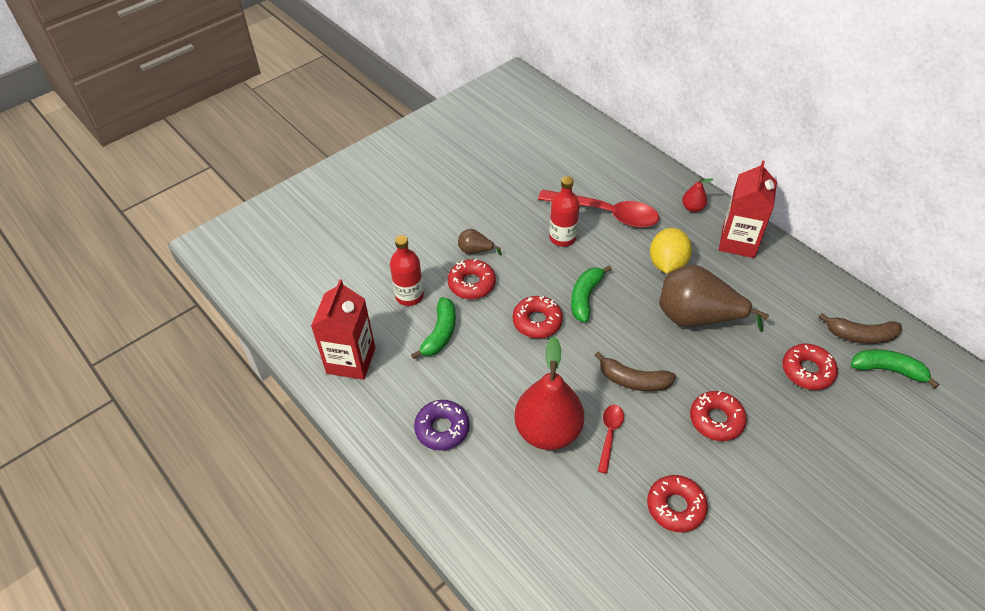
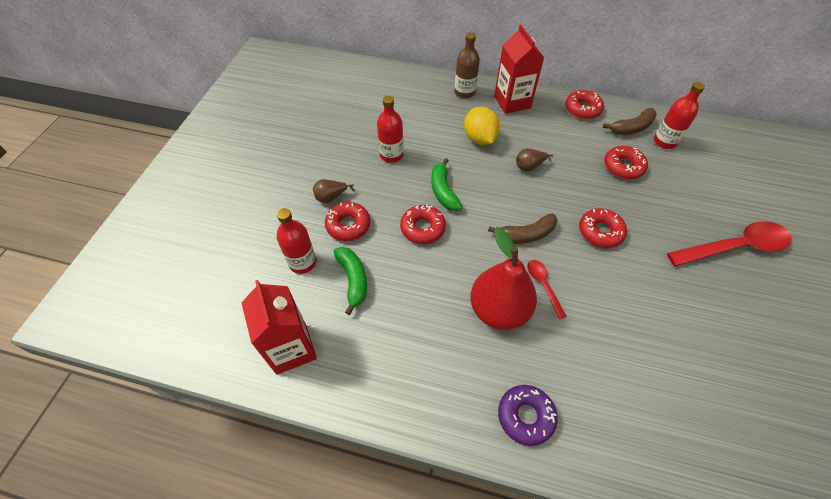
camera: 35 degrees left, 5 degrees up
(442, 429) = (417, 360): purple donut -> purple donut (525, 416)
(606, 213) = (409, 122): red spoon -> red spoon (734, 247)
(675, 507) = (629, 312): red donut -> red donut (582, 109)
(692, 208) = (464, 92): red pear -> brown bottle
(697, 317) = (529, 166): brown pear -> brown pear, size x0.44
(888, 370) = (664, 141): green banana -> red bottle

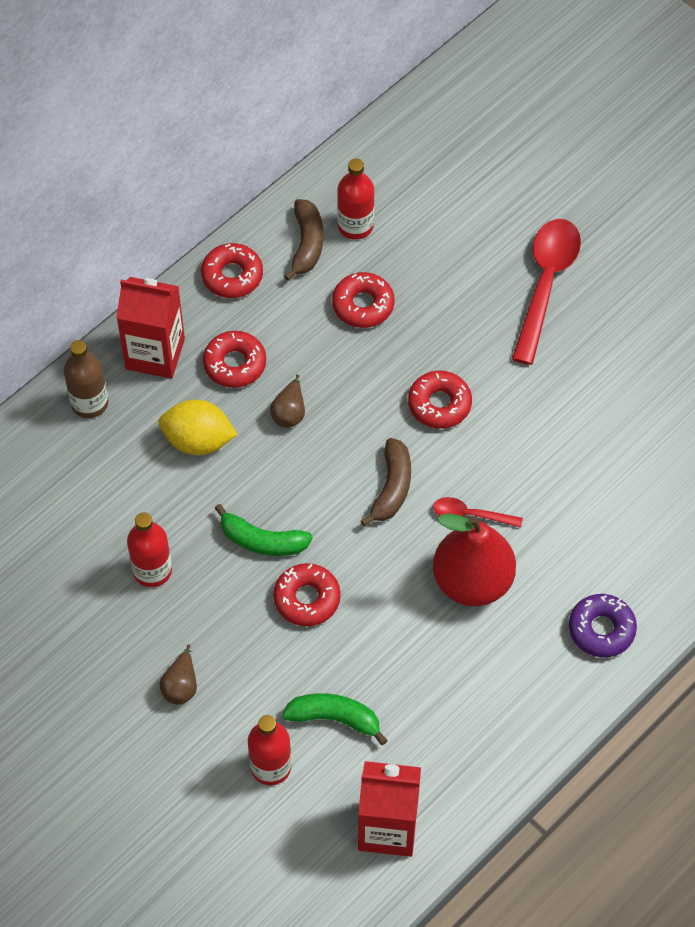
camera: 60 degrees left, 5 degrees up
(348, 225) = (244, 686): red donut -> red donut (235, 364)

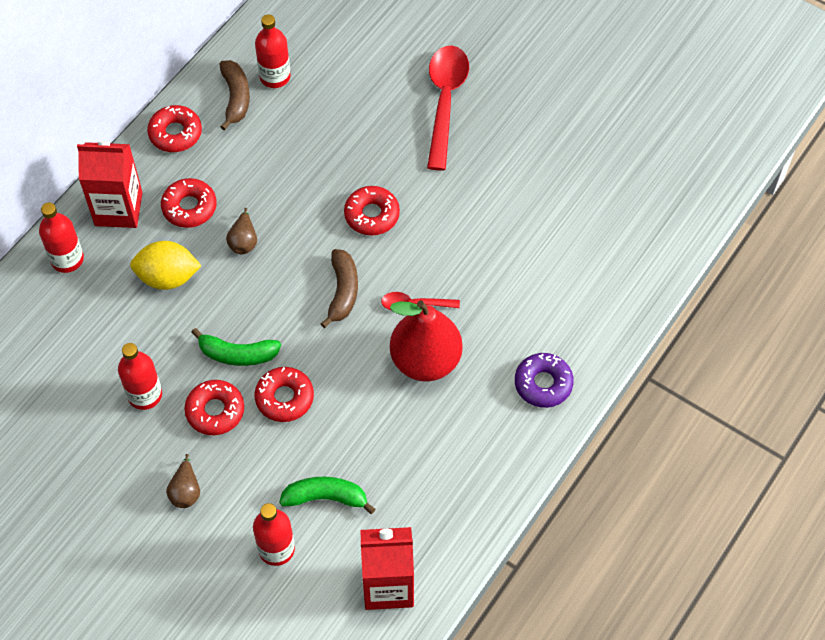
camera: 10 degrees left, 0 degrees up
(89, 403) = (67, 259): brown bottle -> red bottle
(363, 305) = (292, 141): red donut -> red donut (215, 411)

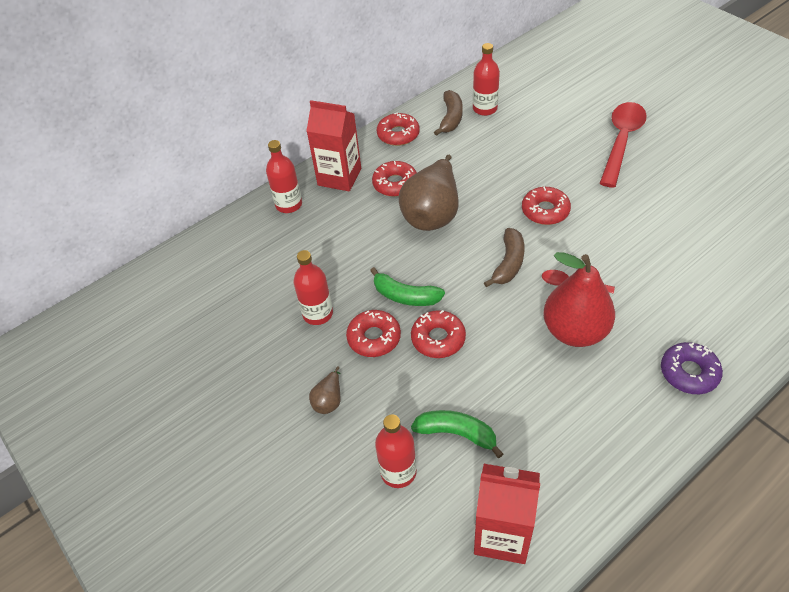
camera: 20 degrees right, 10 degrees down
(168, 277) = (363, 229): yellow lemon -> none
(243, 241) = (432, 213): brown pear -> brown pear, size x2.26

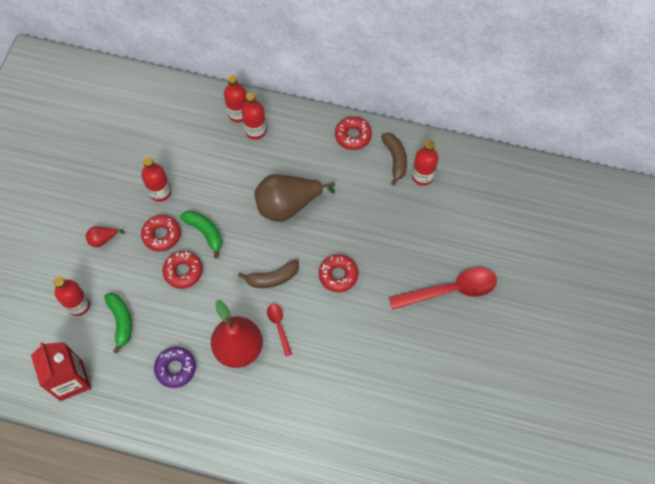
camera: 50 degrees right, 15 degrees up
(322, 200) = (255, 131): none -> red bottle
(329, 400) = (103, 239): brown pear -> red pear
(339, 177) = (284, 127): red carton -> none
(395, 184) = (301, 165): red donut -> none
(405, 296) = (205, 232): green banana -> green banana turned 150 degrees clockwise
(451, 118) = (395, 159): brown banana -> brown banana turned 75 degrees counterclockwise
(689, 372) = (246, 432): purple donut -> purple donut (176, 368)

